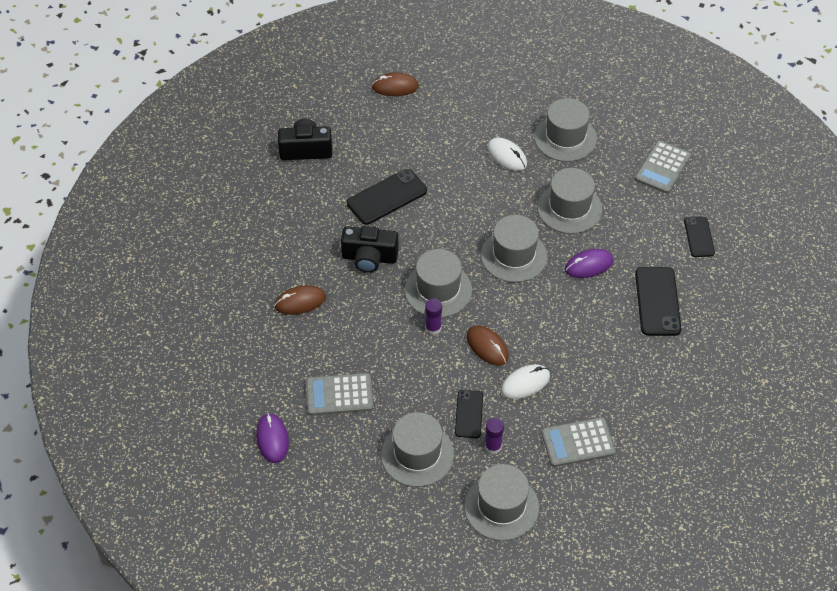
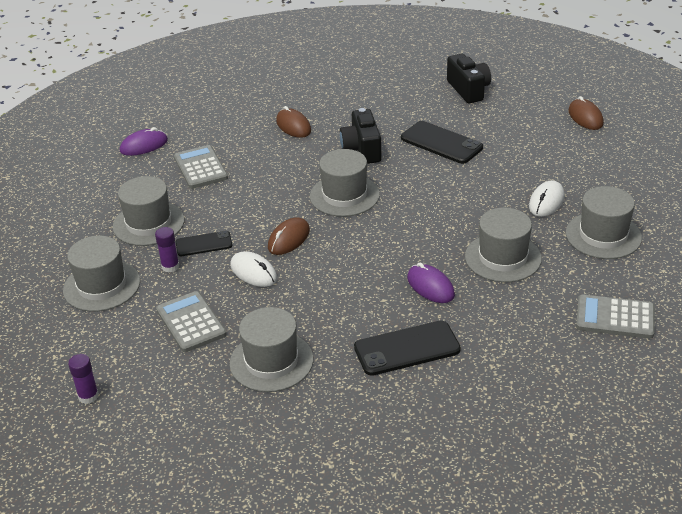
camera: 75 degrees right, 15 degrees down
(433, 328) = (297, 202): purple glue stick -> purple glue stick (88, 396)
(514, 255) = (414, 232): grey hat -> grey hat (271, 361)
(699, 237) = (525, 367): black phone -> none

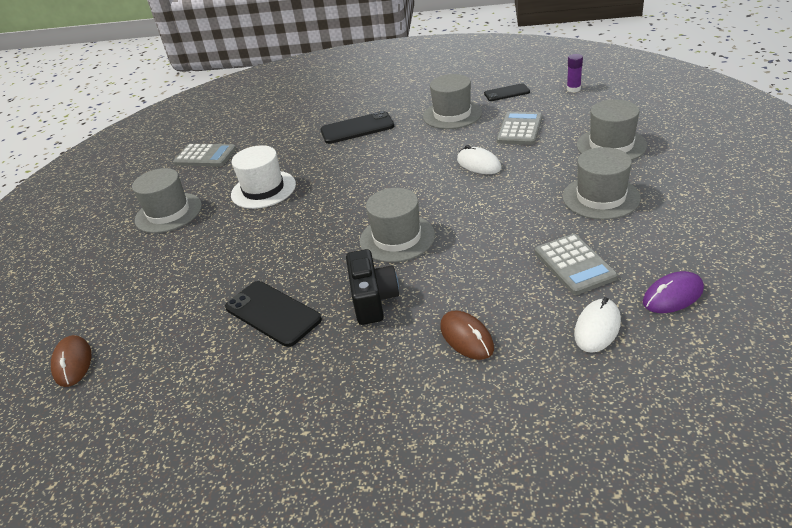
camera: 175 degrees left, 0 degrees up
(170, 266) = (556, 163): purple glue stick -> none
(191, 322) = (519, 129): grey calculator -> grey calculator turned 135 degrees counterclockwise
(203, 244) = (533, 182): black phone -> black phone (506, 93)
(289, 239) = (451, 192): brown mouse -> none
(430, 286) = (330, 165): purple mouse -> none
(468, 90) = (195, 422): black camera -> none
(503, 257) = (263, 189): grey hat -> white hat
(546, 201) = (196, 242): white mouse -> white mouse (597, 328)

